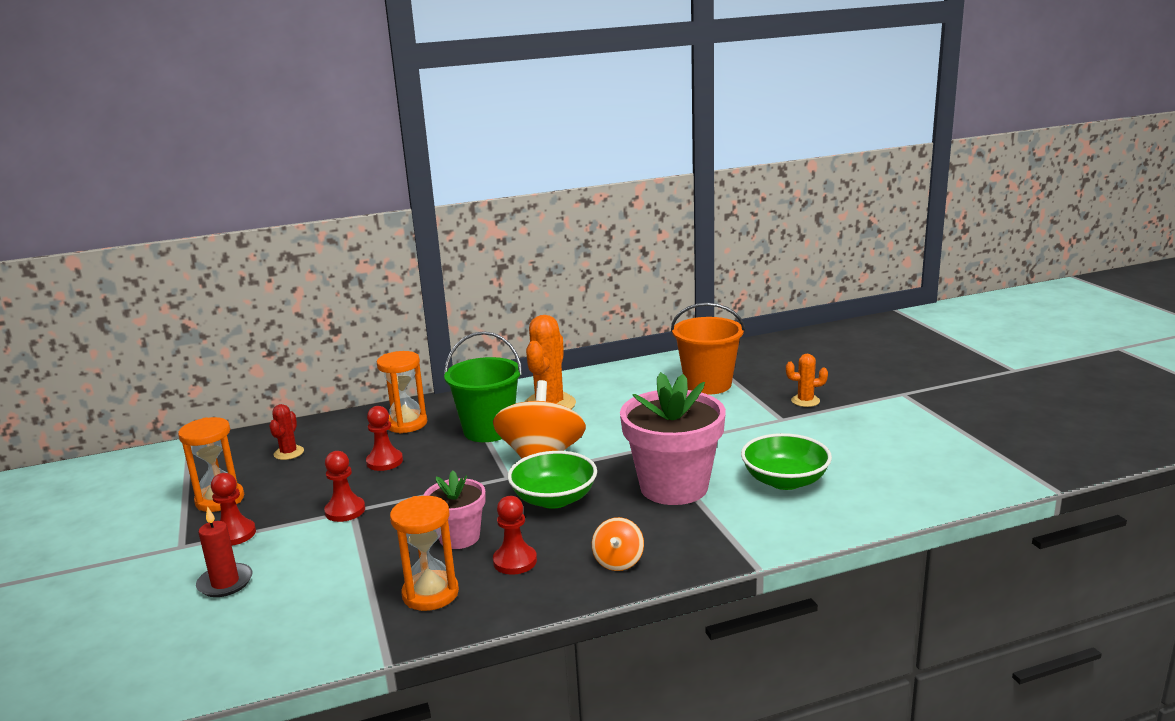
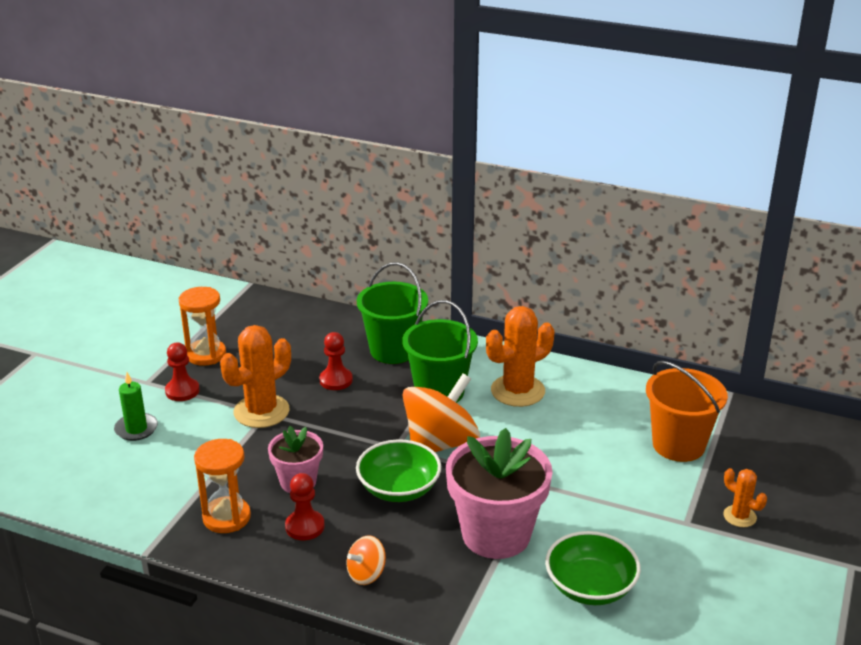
camera: 40 degrees right, 10 degrees up
(225, 583) = (136, 429): red candle -> green candle
(289, 453) = (289, 334): red cactus -> none
(345, 511) = (261, 411): red pawn -> orange cactus
(406, 424) = (393, 350): orange hourglass -> green bucket

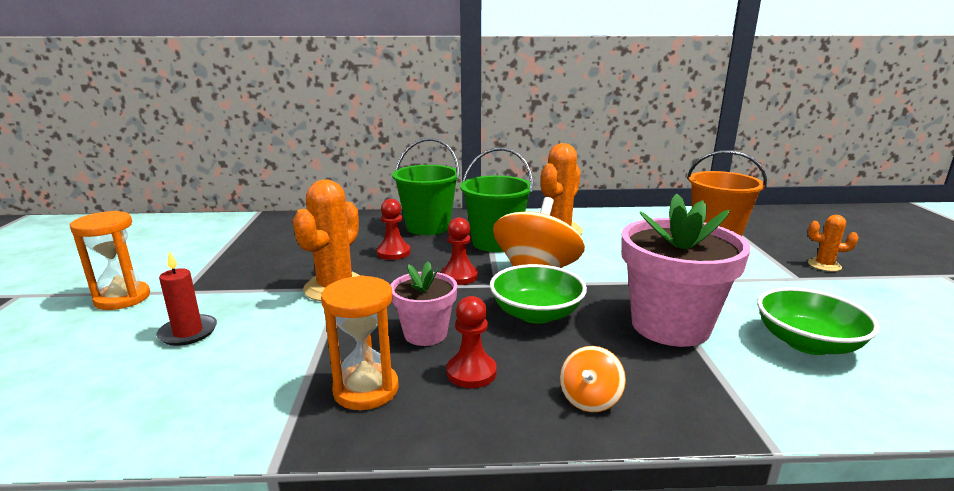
camera: 25 degrees left, 10 degrees down
(136, 429) = (188, 332): green candle -> red candle
(182, 391) = (231, 290): red pawn -> red pawn (459, 276)
(206, 354) = (243, 259): orange hourglass -> orange hourglass (122, 298)

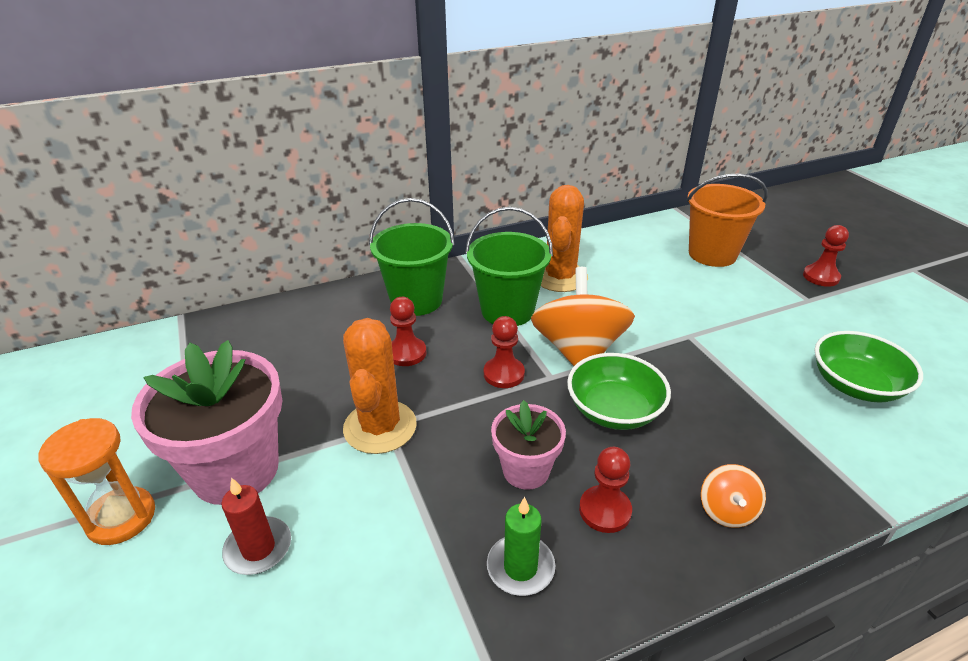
camera: 20 degrees left, 15 degrees up
(366, 389) = (520, 567): orange hourglass -> green candle
(670, 325) = (740, 394): pink flower pot -> pink flower pot (235, 470)
(824, 265) = (821, 277): orange cactus -> red pawn

